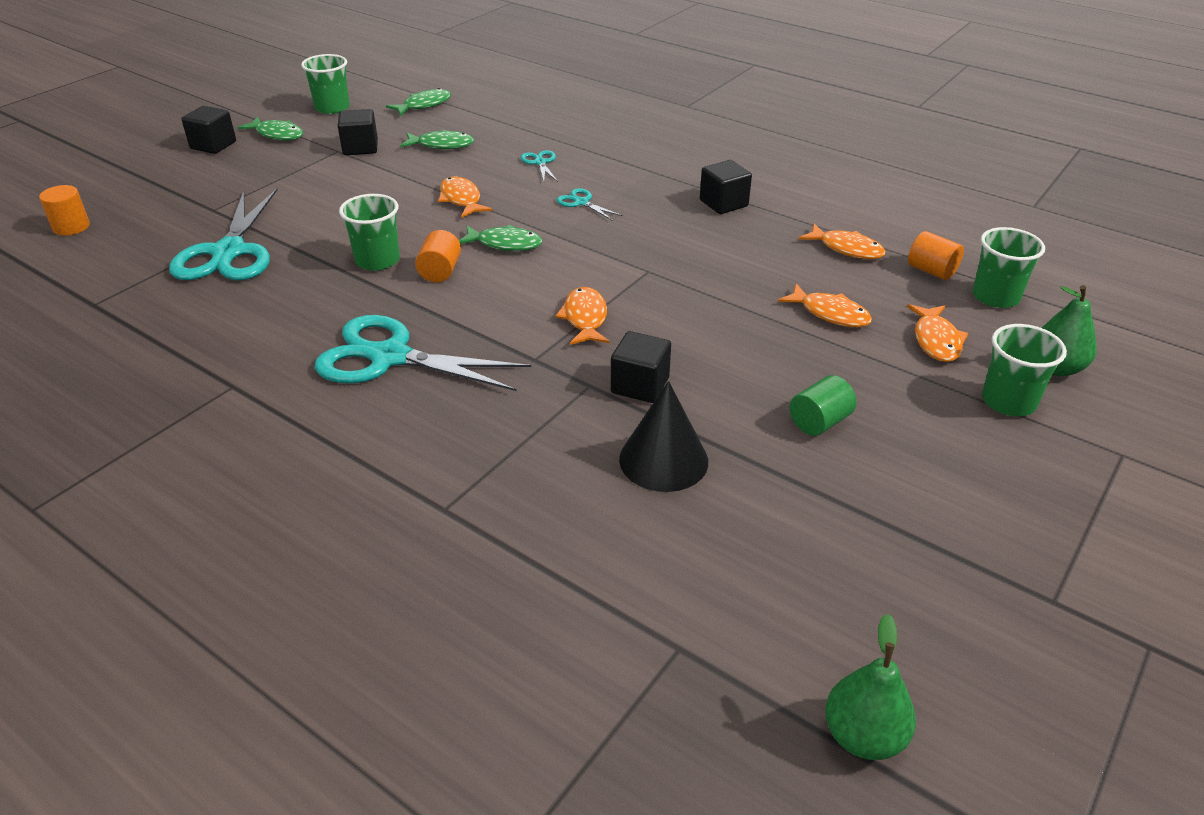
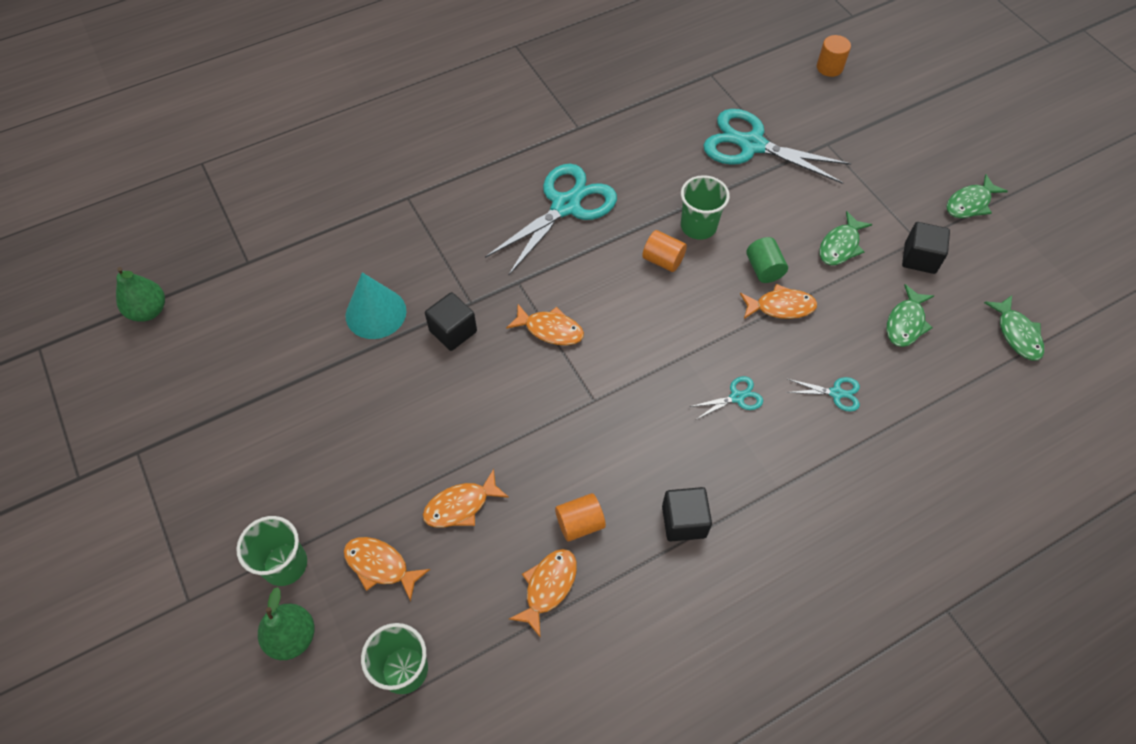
camera: 115 degrees right, 20 degrees up
(213, 145) = (958, 157): black cube -> none
(332, 108) = (1028, 255): green cup -> none
(505, 244) = (686, 314): green fish -> green fish (840, 246)
(663, 460) = (376, 313): black cone -> turquoise cone
(819, 422) = (349, 419): green cylinder -> green cylinder (764, 269)
(846, 249) = (548, 587): orange fish -> orange fish turned 150 degrees clockwise
(931, 271) = (473, 641): orange cylinder -> orange cylinder (580, 523)

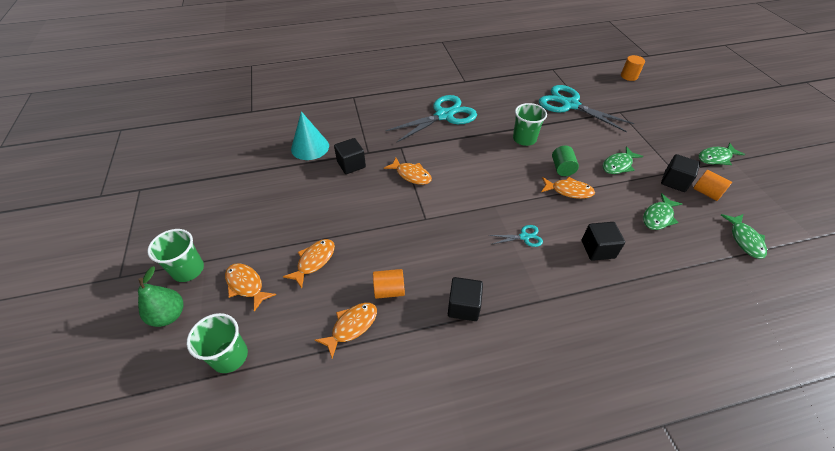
camera: 15 degrees right, 10 degrees down
(149, 311) = (187, 123): green pear -> none
(461, 506) = (314, 261): orange fish -> orange fish turned 135 degrees clockwise
(663, 260) = (496, 152): orange cylinder -> orange cylinder (706, 193)
(836, 393) = (598, 249): turquoise scissors -> black cube

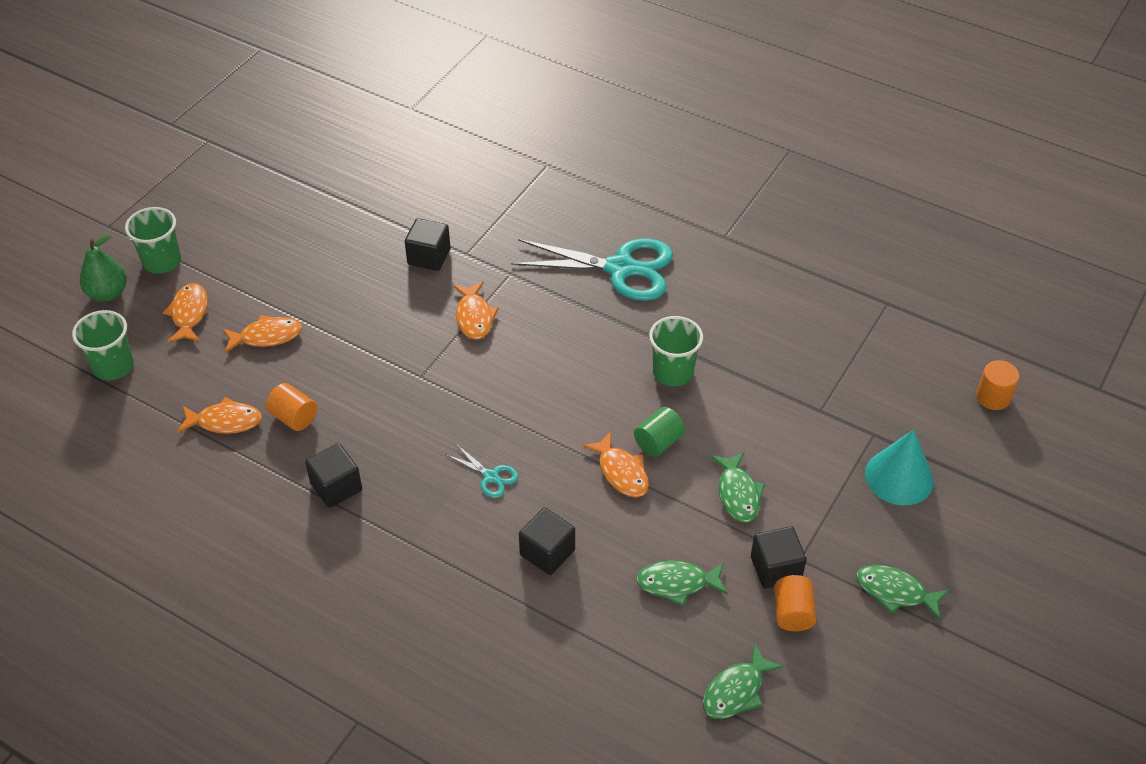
camera: 45 degrees right, 0 degrees up
(310, 147) = (414, 203): turquoise cone -> turquoise cone (899, 477)
(570, 105) = (816, 373): turquoise scissors -> none
(618, 165) = (738, 494): green fish -> green fish turned 105 degrees counterclockwise

